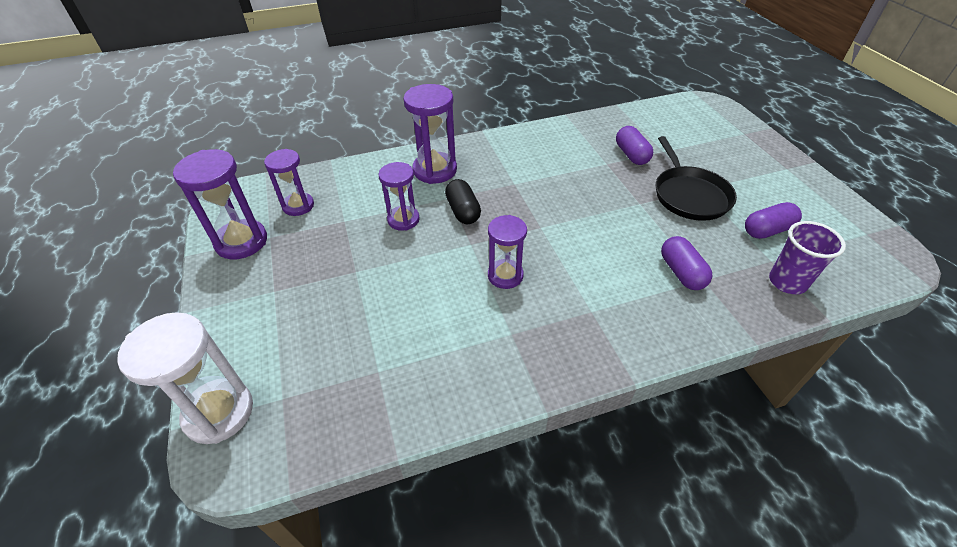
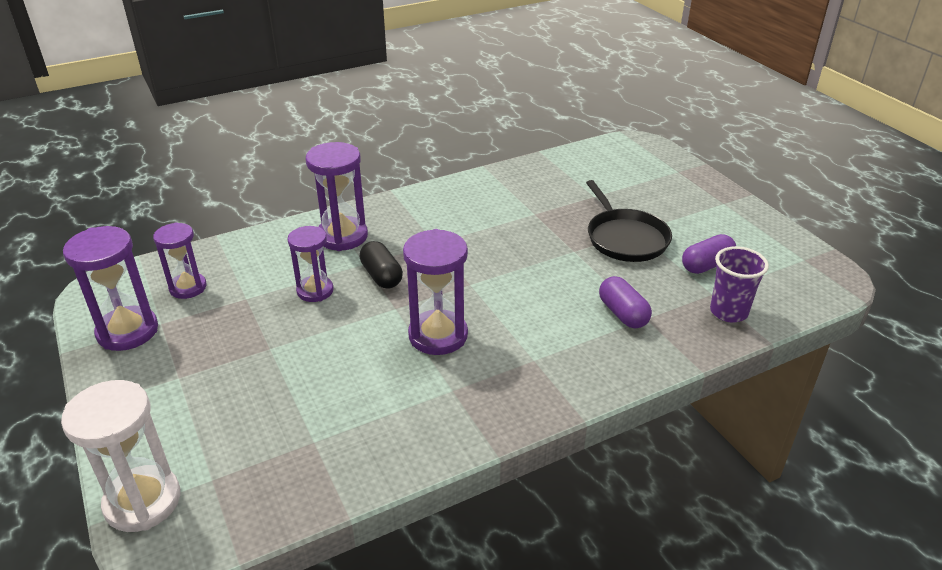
camera: 10 degrees left, 10 degrees down
(505, 275) = (438, 335): purple hourglass -> purple hourglass, size x1.52
(631, 155) = (560, 202): purple capsule -> none

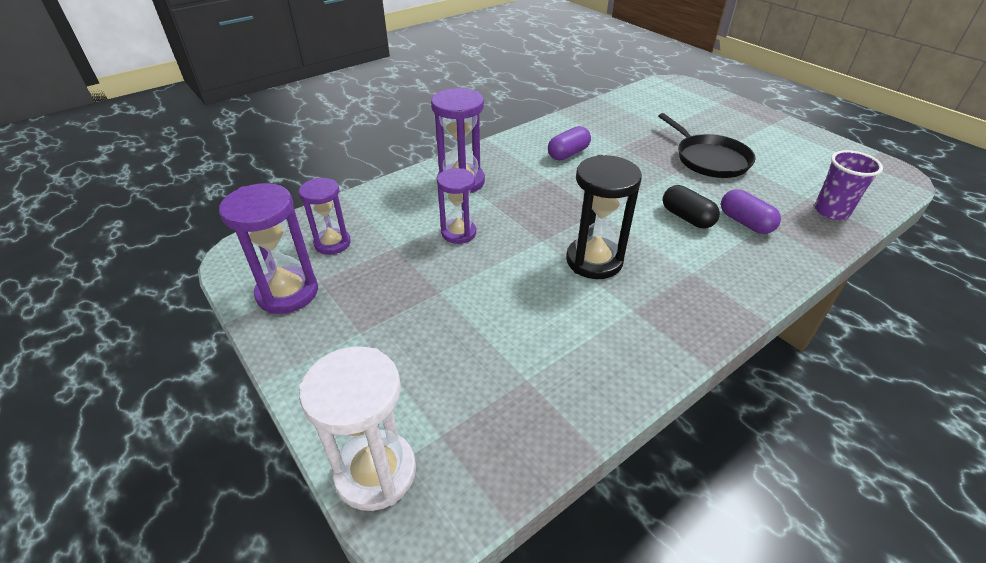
camera: 10 degrees left, 5 degrees up
(381, 276) = (514, 213): black capsule -> black capsule (687, 217)
(438, 335) = (594, 261): purple hourglass -> black hourglass
(706, 265) = (789, 175): purple capsule -> purple capsule (568, 154)

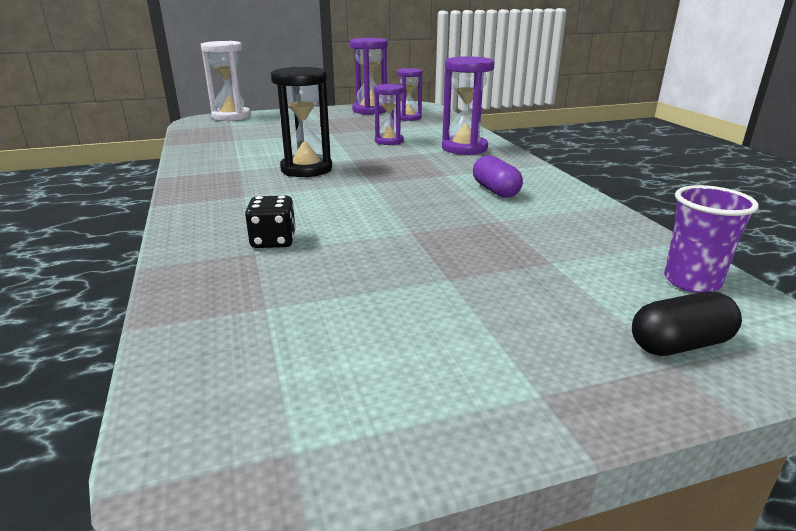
camera: 110 degrees right, 15 degrees down
(687, 217) = (318, 215): black capsule -> black capsule (680, 345)
(709, 159) = (430, 267): black pan -> none
(745, 223) = (273, 241): purple capsule -> black dice
(831, 211) = (217, 311): purple cup -> purple cup (691, 281)

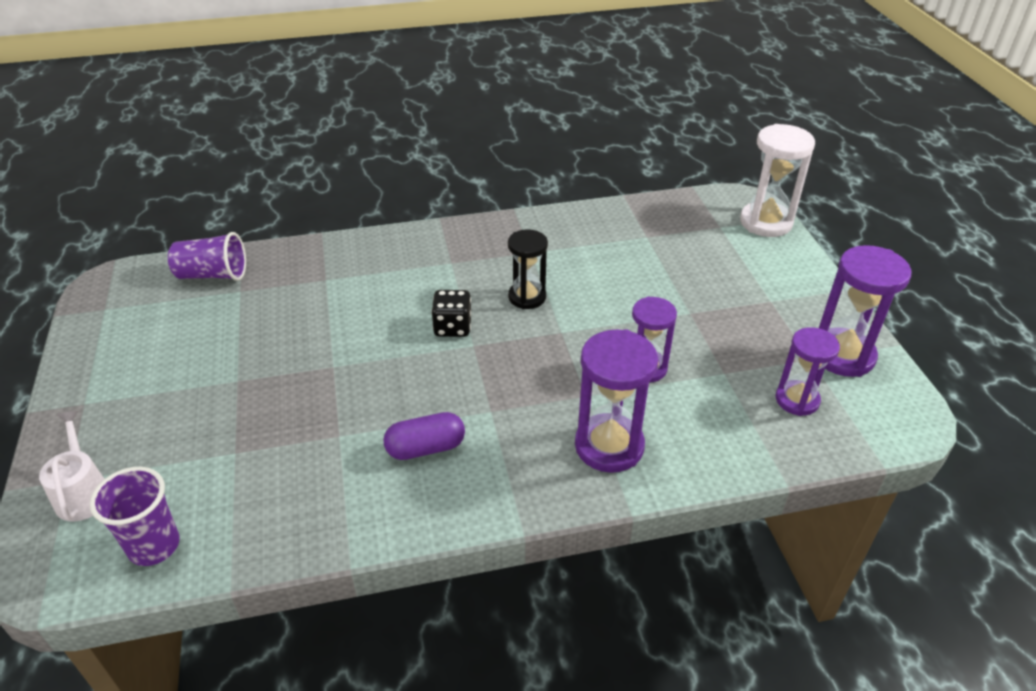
camera: 95 degrees right, 15 degrees up
(215, 340) = (213, 275): none -> purple cup
(273, 241) = (343, 287): black dice -> black dice (452, 327)
(306, 169) = (527, 297): black hourglass -> black hourglass, size x0.66
(680, 345) = (83, 492): black capsule -> white watering can

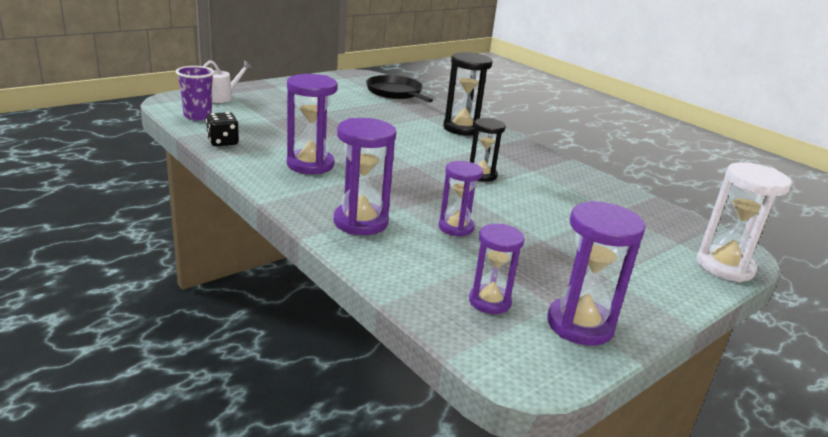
camera: 60 degrees right, 15 degrees down
(213, 275) = (395, 93): purple cup -> black pan
(383, 259) = (462, 128): none -> black hourglass
(425, 448) = (310, 165): purple capsule -> purple hourglass
(452, 327) = (423, 157): black dice -> black dice (223, 142)

